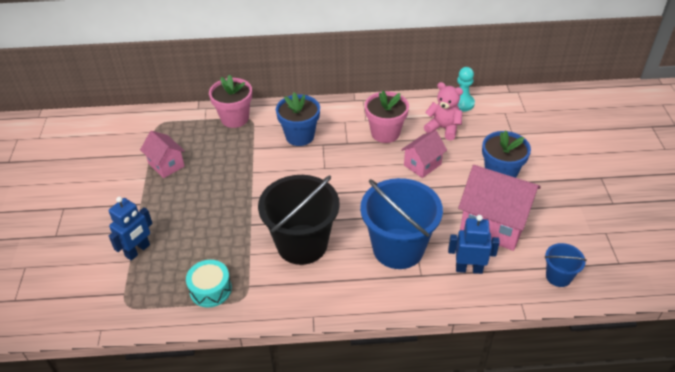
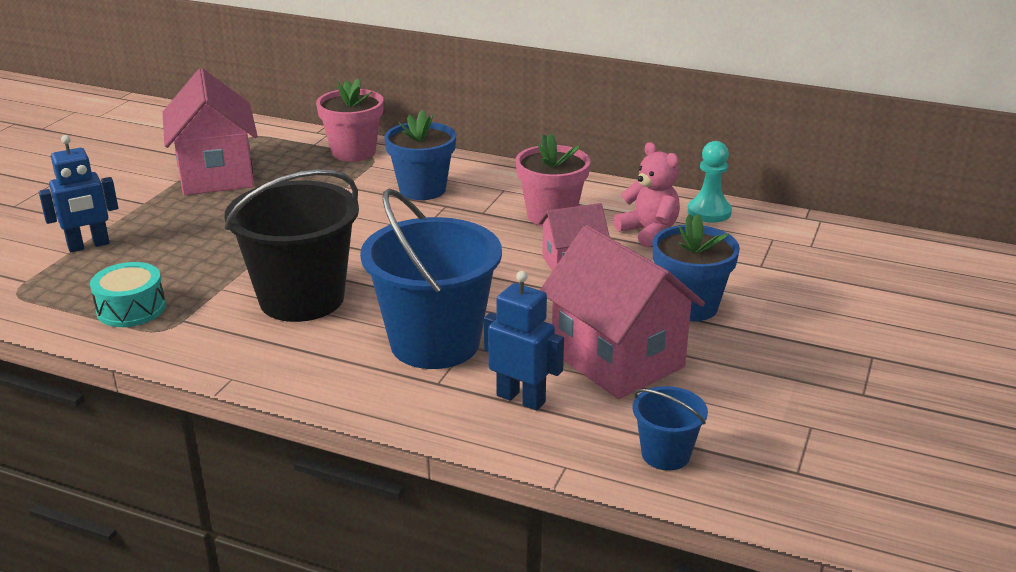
camera: 25 degrees right, 15 degrees down
(166, 165) = (216, 175): pink house -> pink house, size x1.78

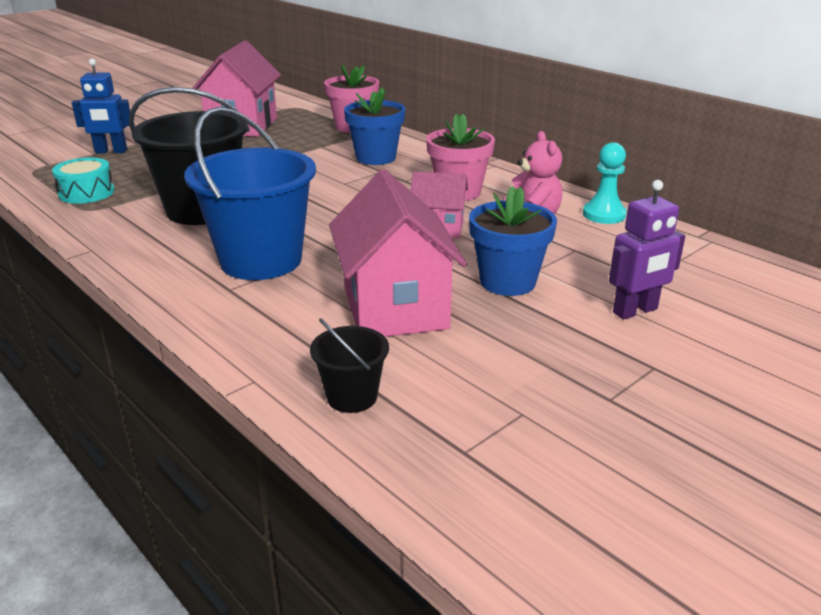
camera: 25 degrees right, 0 degrees up
(521, 398) = (279, 317): blue robot -> none
(665, 454) = (352, 397): blue bucket -> black bucket
(817, 308) = (635, 311): none -> purple robot

